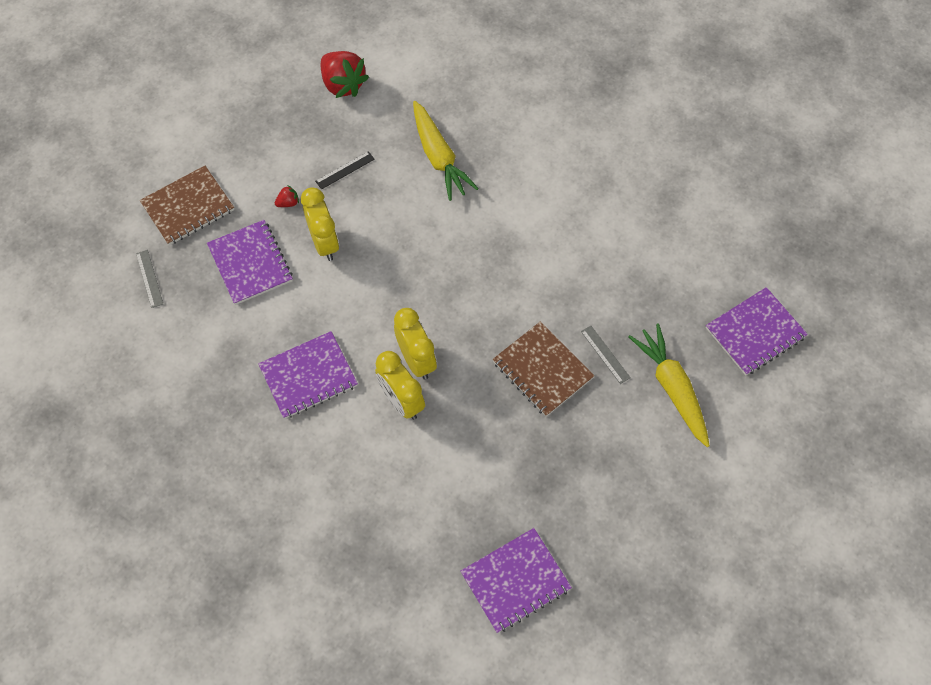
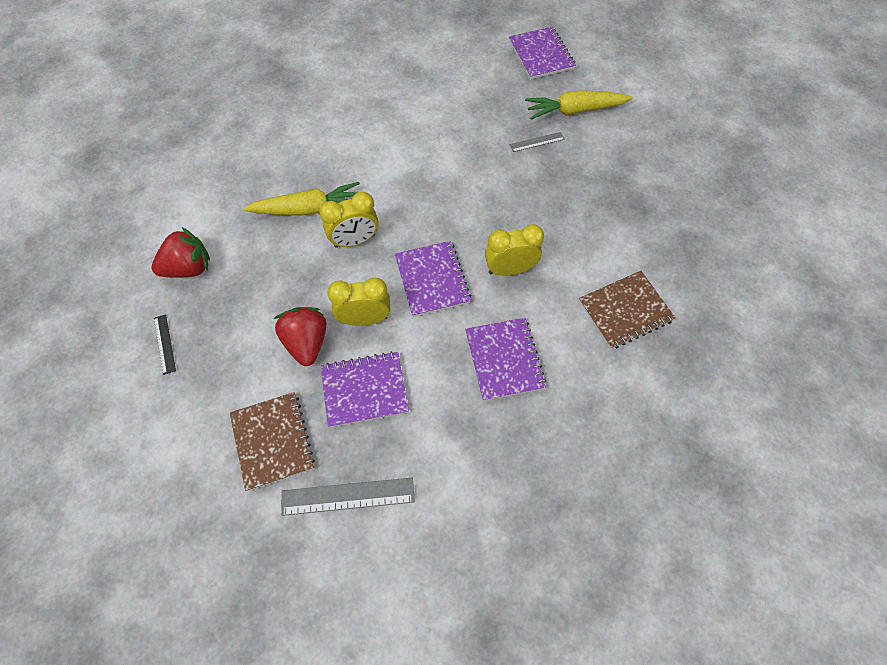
camera: 75 degrees left, 0 degrees up
(149, 278) = (348, 496): grey ruler -> grey ruler, size x1.78
(288, 203) = (307, 342): red strawberry -> red strawberry, size x2.29
(345, 170) = (290, 286): black ruler -> black ruler (164, 344)
(401, 401) = (546, 289): yellow clock -> yellow clock (355, 241)
(515, 581) = (719, 243): purple notebook -> purple notebook (432, 279)
(542, 370) = (541, 184): brown notebook -> brown notebook (625, 311)

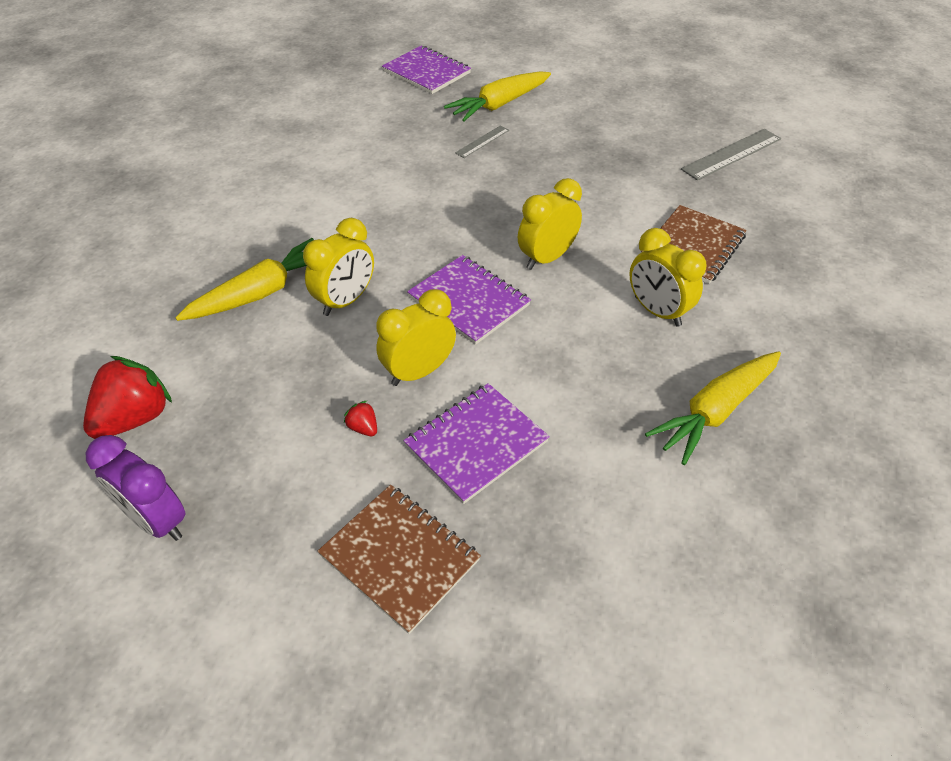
camera: 30 degrees left, 15 degrees down
(164, 344) = (157, 520): black ruler -> purple clock
(307, 342) = (363, 428): red strawberry -> red strawberry, size x0.44
(348, 496) = (546, 568): grey ruler -> grey ruler (732, 154)
(504, 359) = (611, 341): purple notebook -> none
(534, 451) = (715, 411): none -> yellow carrot
(554, 353) = (657, 311): none -> yellow clock

